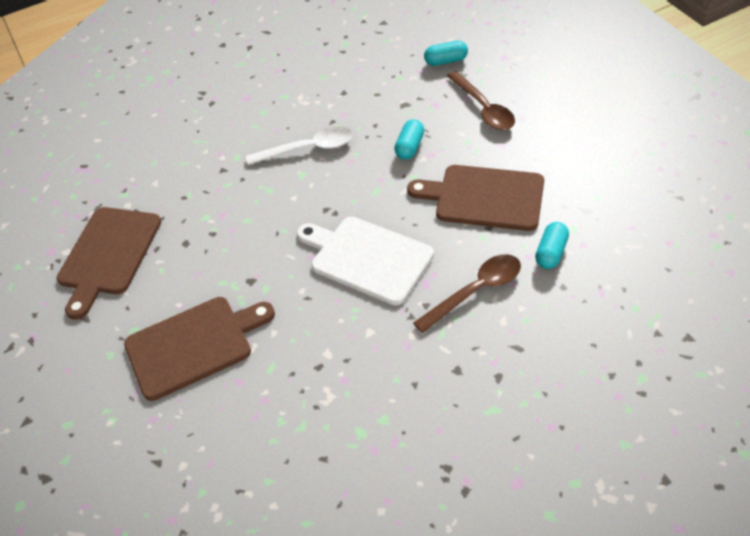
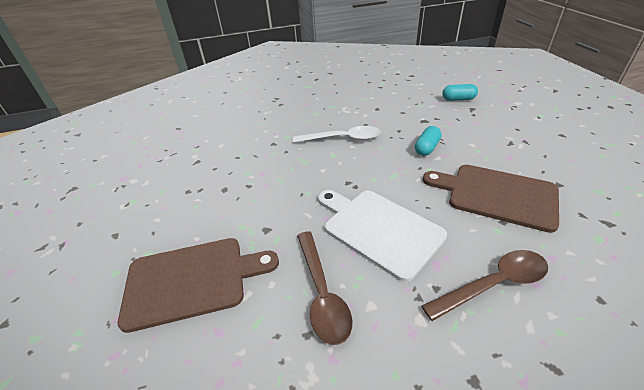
camera: 10 degrees right, 10 degrees down
(108, 255) = (161, 188): brown cutting board -> none
(483, 108) = (491, 130): brown spoon -> brown spoon (322, 293)
(551, 252) = (577, 258): turquoise capsule -> none

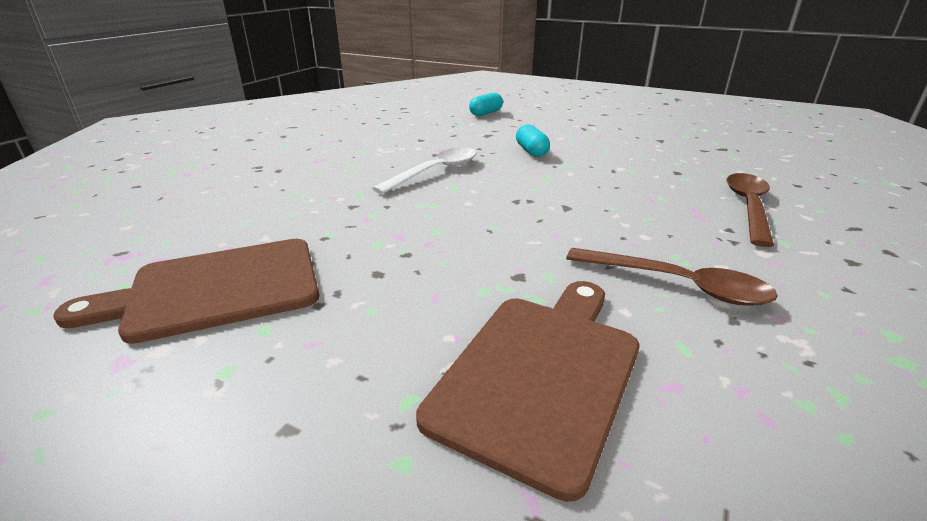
camera: 50 degrees left, 10 degrees down
(378, 229) = (616, 217): white cutting board -> none
(496, 195) = (642, 160): brown cutting board -> brown cutting board (215, 289)

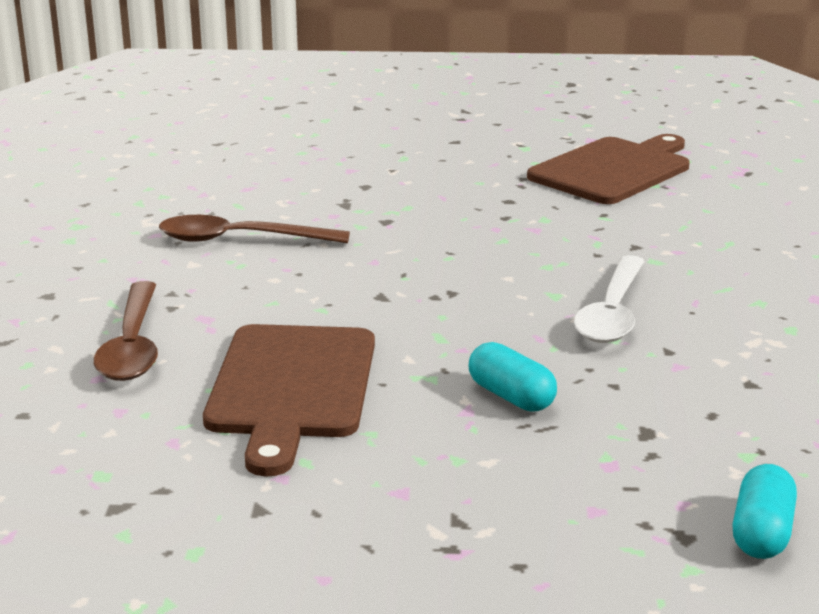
camera: 155 degrees right, 5 degrees down
(541, 373) = (333, 177): brown cutting board -> brown cutting board (291, 387)

